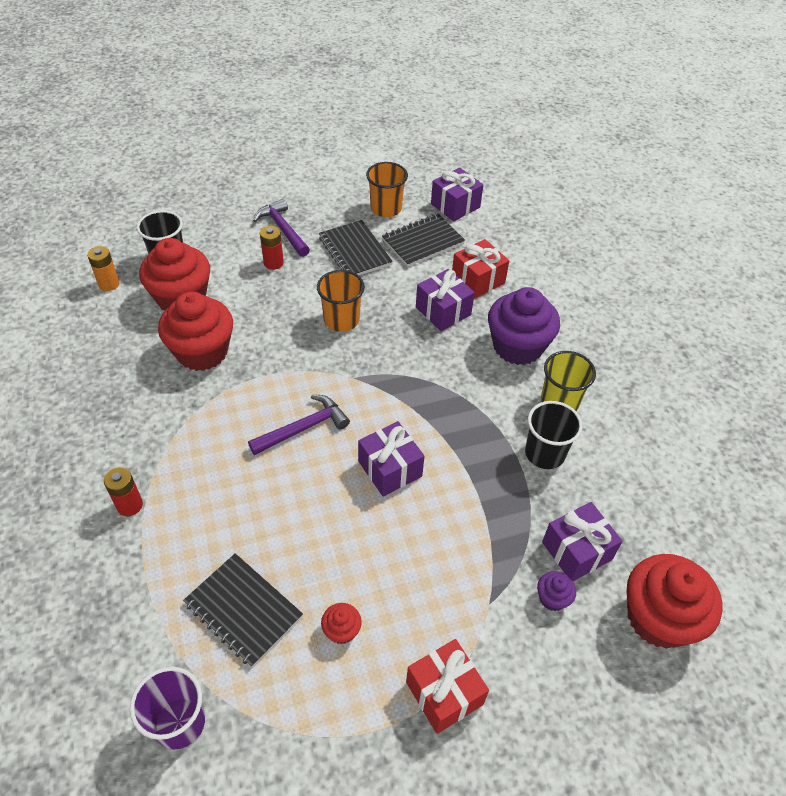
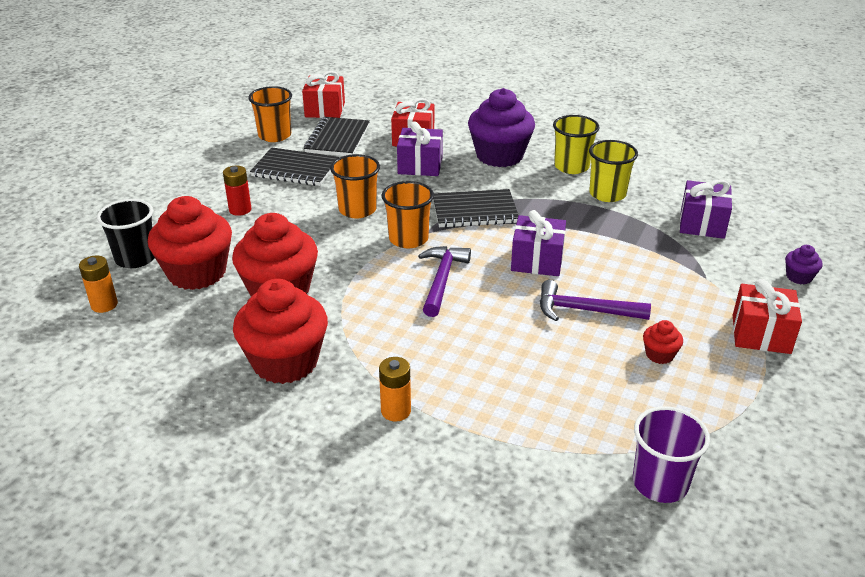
camera: 45 degrees left, 15 degrees down
(130, 505) = (396, 411): red battery -> orange battery
(243, 610) = (586, 396): black notebook -> black notebook (474, 211)
(283, 229) = (210, 187): purple hammer -> purple hammer (584, 310)
(335, 373) = (408, 239): none -> orange cup
(455, 205) = (325, 109): purple gift -> red gift
(544, 453) = (607, 194): black cup -> yellow cup
(552, 598) = (729, 252): purple cupcake -> purple cupcake (799, 277)
(658, 618) = (786, 222): red cupcake -> red cupcake (285, 362)

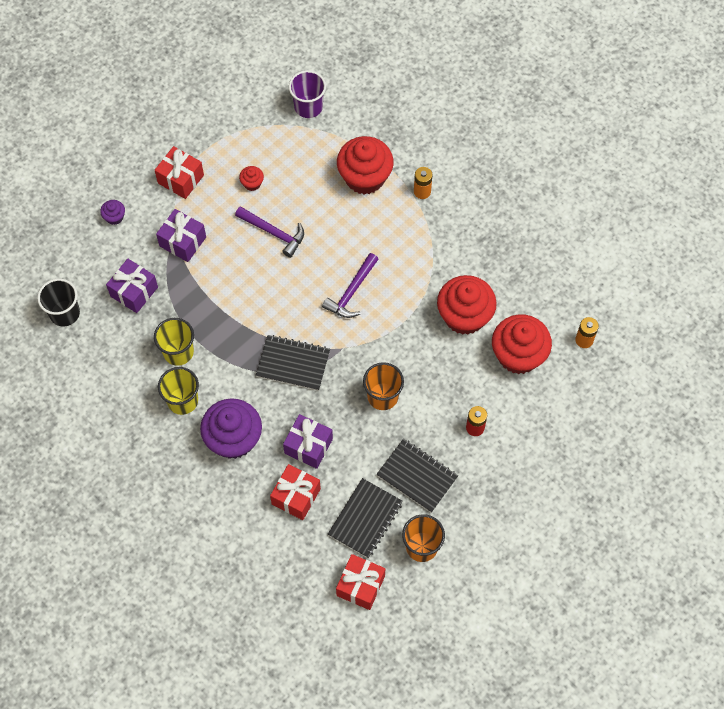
camera: 160 degrees left, 30 degrees up
(136, 258) = (561, 387): black cup -> black cup (64, 313)
(285, 362) = (475, 248): red cupcake -> red cupcake (365, 177)
(408, 239) = (357, 345): orange cup -> none
(537, 261) = (277, 290): purple gift -> purple gift (183, 241)

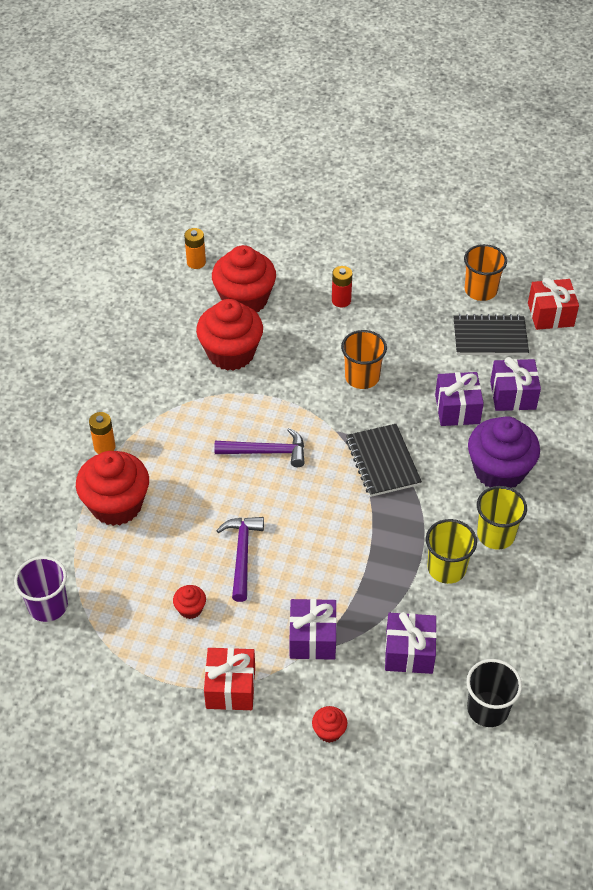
camera: 120 degrees left, 15 degrees down
(114, 217) = (329, 731): purple cupcake -> red cupcake
(296, 496) = (513, 395): red gift -> purple gift
(417, 476) = (420, 320): black notebook -> none

